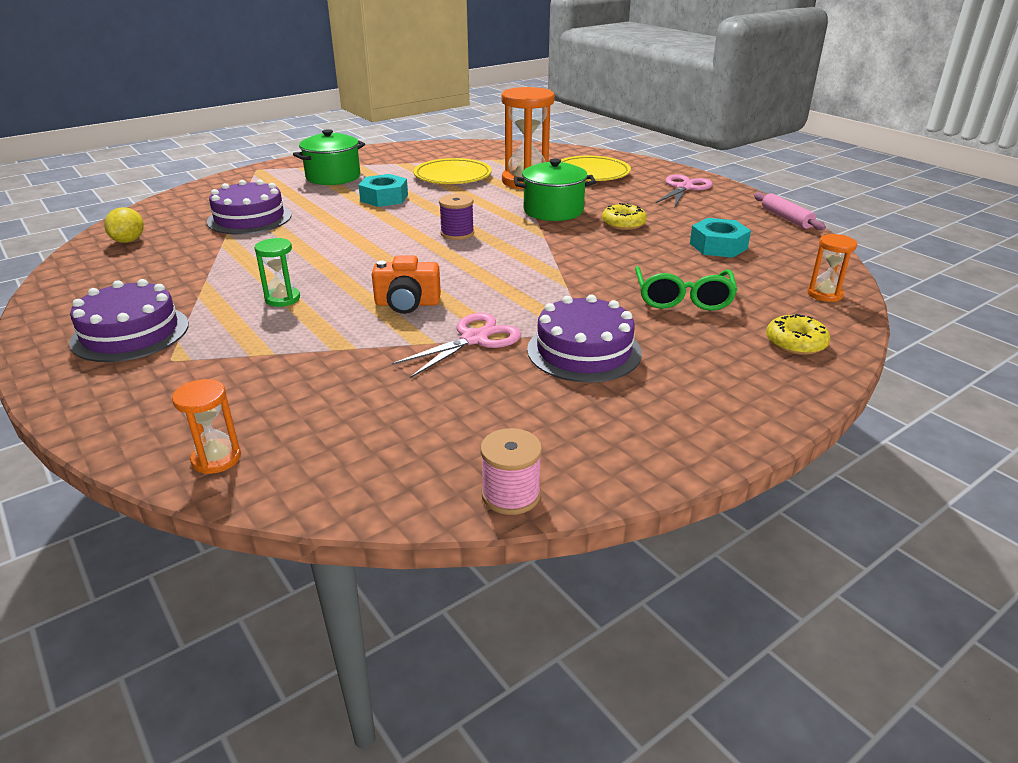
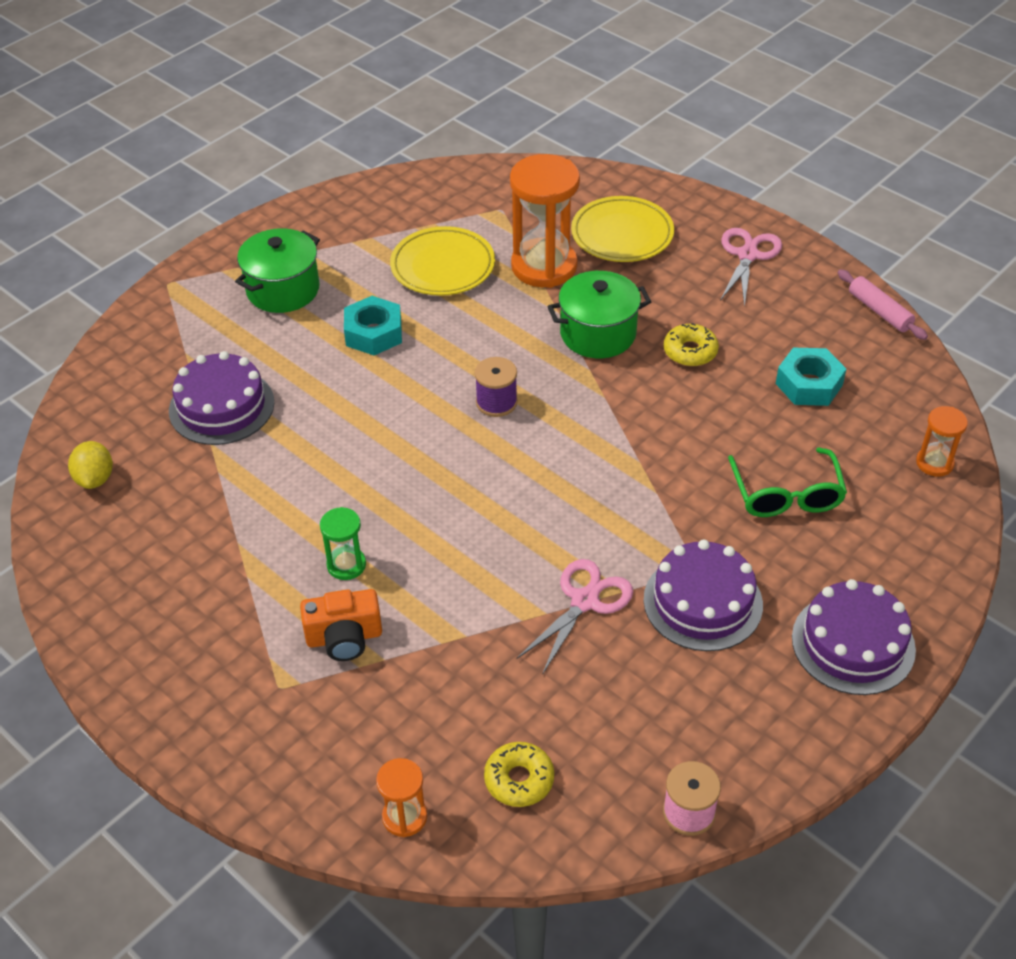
camera: 10 degrees left, 15 degrees up
(130, 333) = (208, 652): purple cake -> purple cake (853, 643)
(407, 304) = (490, 551): orange camera -> orange camera (344, 637)
(795, 343) = (911, 554): yellow donut -> yellow donut (519, 780)

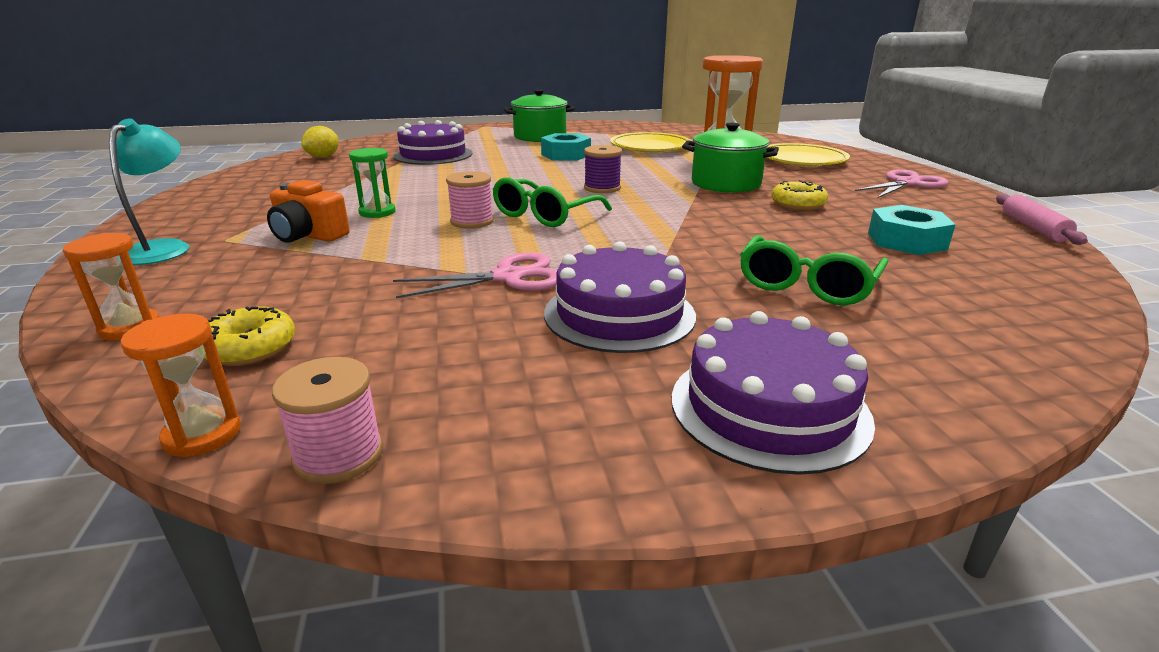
camera: 35 degrees right, 20 degrees down
(247, 729) = (164, 248): none -> turquoise lamp
(454, 533) = (472, 221): none -> pink spool
(504, 486) = (545, 215): none -> green glasses
(934, 463) = (1037, 318): orange hourglass -> orange hourglass (202, 434)

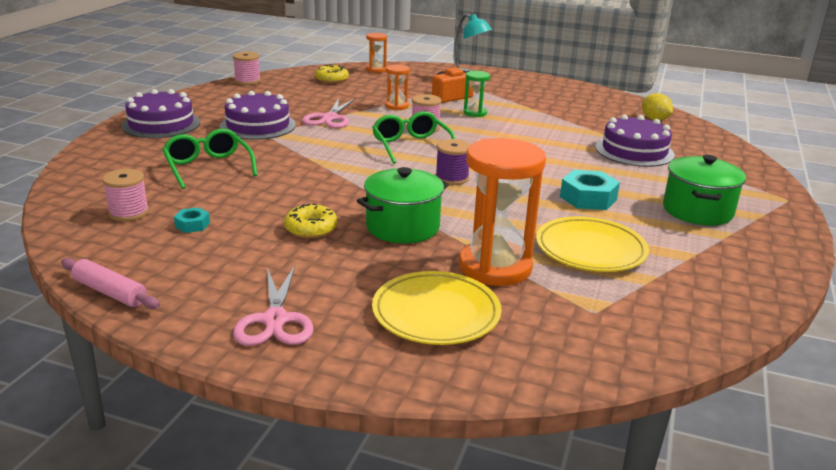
camera: 120 degrees right, 0 degrees up
(202, 434) = (284, 72): orange hourglass -> orange hourglass (396, 106)
(906, 241) = (192, 225): turquoise nut -> turquoise nut, size x0.54
(974, 275) = (129, 213): none -> pink spool

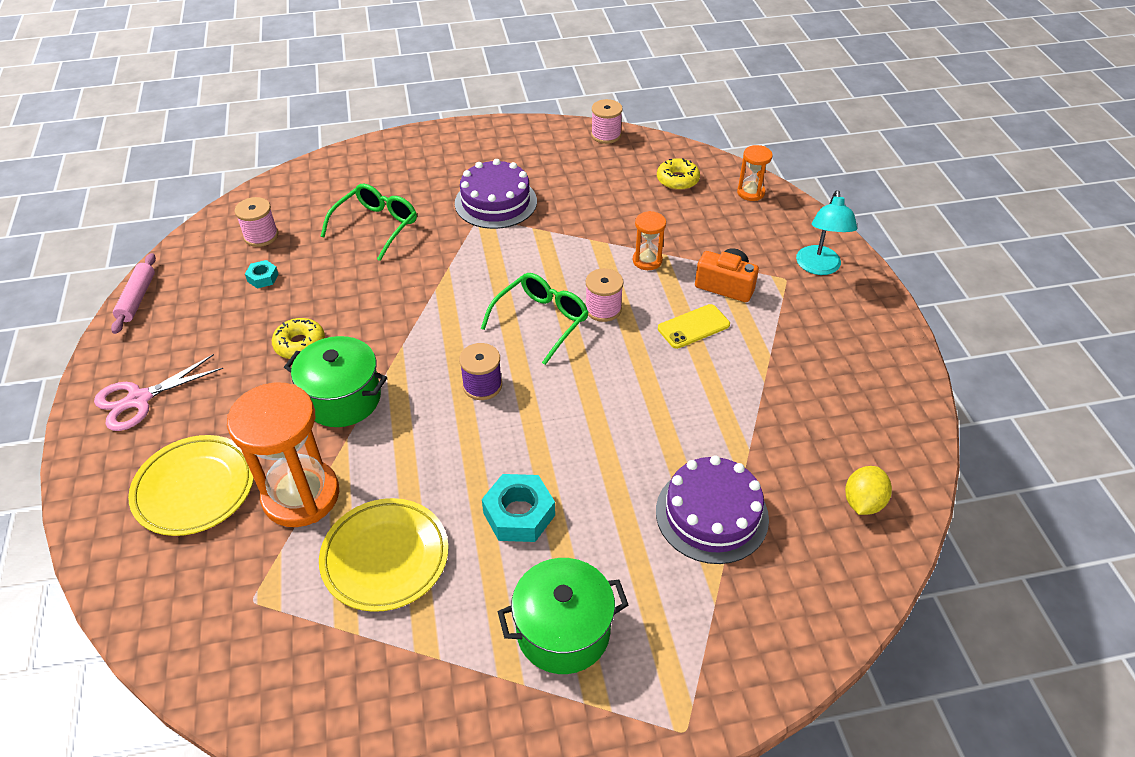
camera: 60 degrees right, 20 degrees up
(161, 124) = (445, 151): purple cake -> none
(329, 118) = (561, 234): pink scissors -> none
(475, 113) = (693, 326): green hourglass -> yellow phone

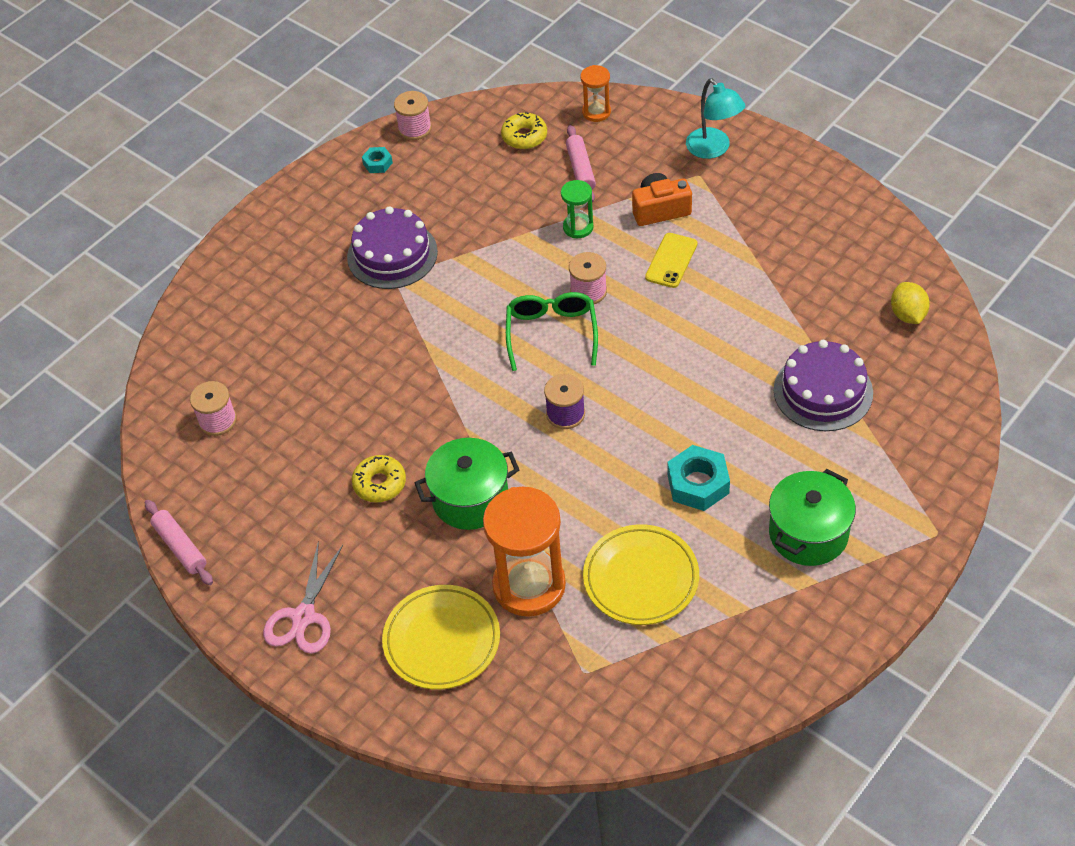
camera: 35 degrees left, 5 degrees up
(263, 278) = (271, 454): turquoise nut -> turquoise nut (377, 163)
(376, 226) = (313, 344): green glasses -> none
(647, 260) = (578, 227): orange hourglass -> green hourglass
(694, 223) = (580, 169): none -> pink rolling pin

